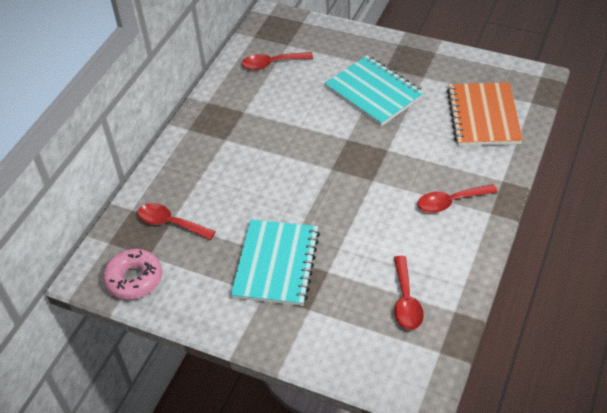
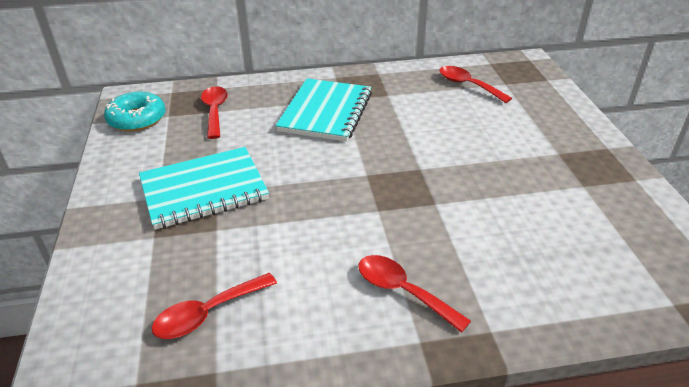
camera: 55 degrees right, 10 degrees down
(134, 279) = (137, 119): pink donut -> turquoise donut
(373, 92) = (510, 159): turquoise notebook -> turquoise notebook (325, 112)
(483, 116) = (585, 264): orange notebook -> none

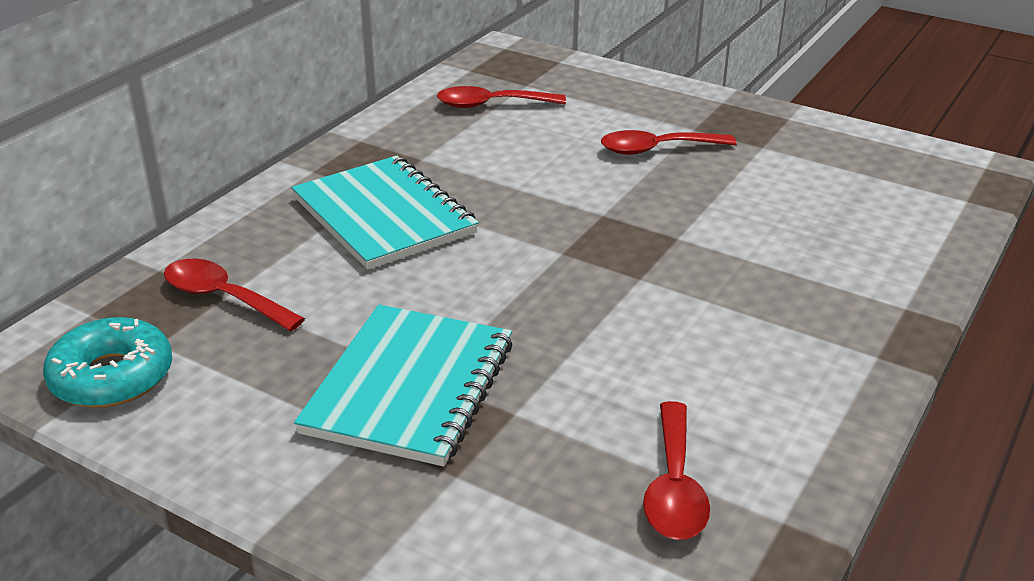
camera: 50 degrees left, 5 degrees down
(402, 291) = (793, 329): red spoon -> red spoon (656, 149)

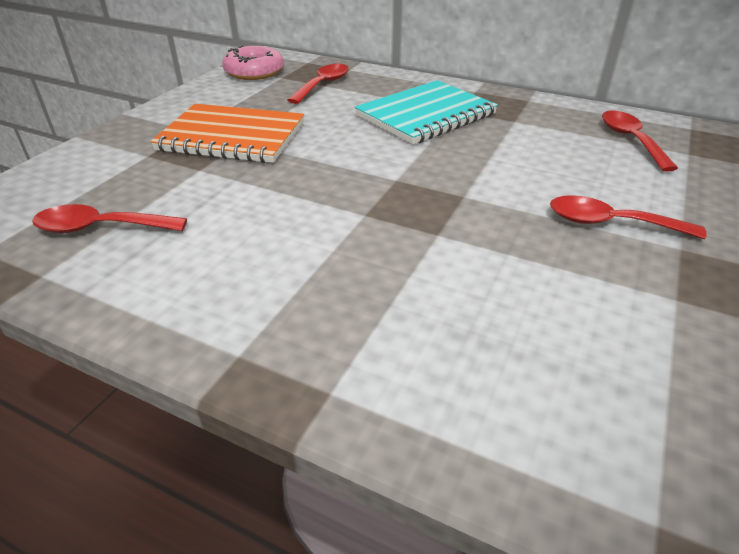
camera: 85 degrees right, 5 degrees up
(112, 377) = (254, 72): turquoise donut -> pink donut
(409, 387) = (232, 137): turquoise notebook -> orange notebook
(656, 149) = (610, 223): red spoon -> red spoon turned 60 degrees counterclockwise

